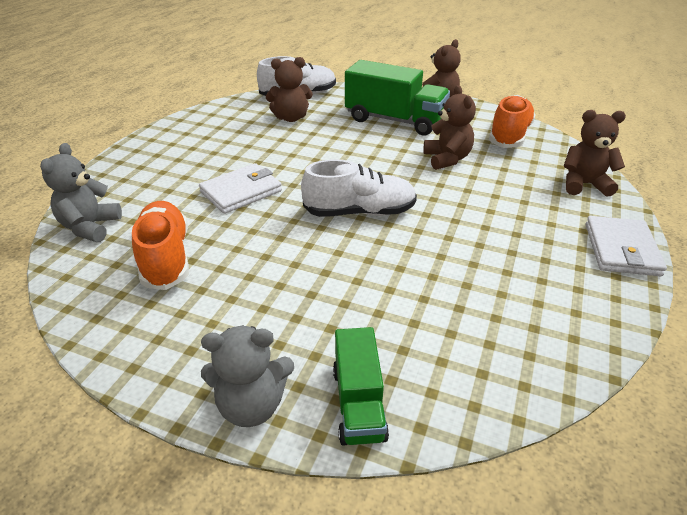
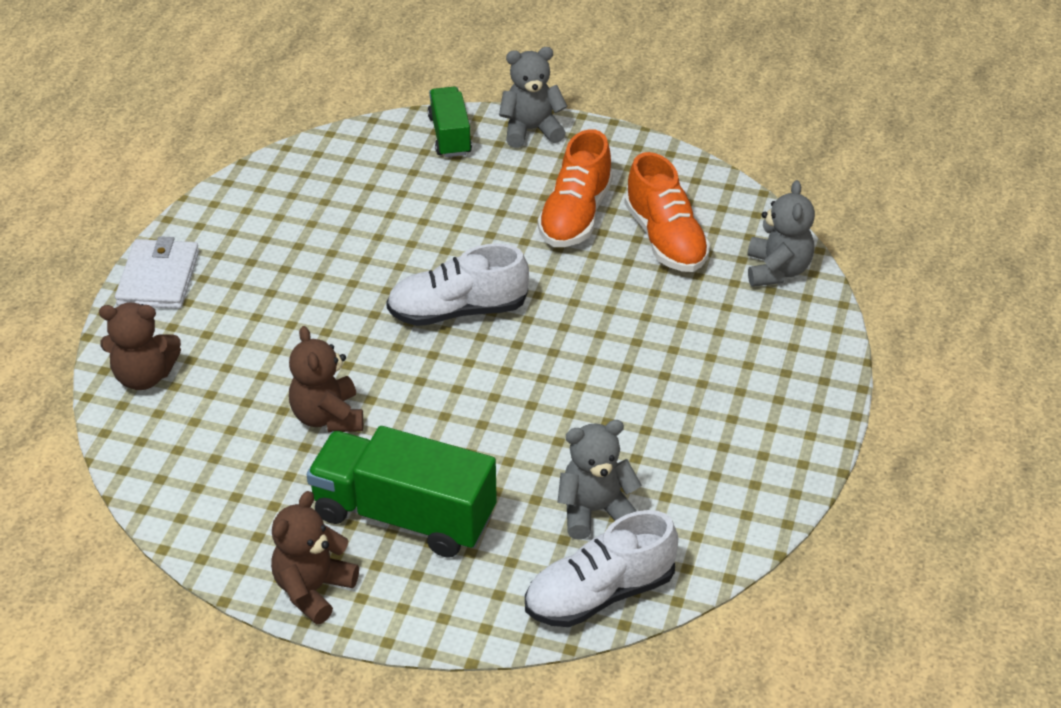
camera: 175 degrees right, 5 degrees up
(241, 191) = (619, 334): white wallet -> none
(291, 118) = (595, 511): brown teddy bear -> grey teddy bear
(509, 136) = (208, 483): orange shoe -> orange shoe (575, 216)

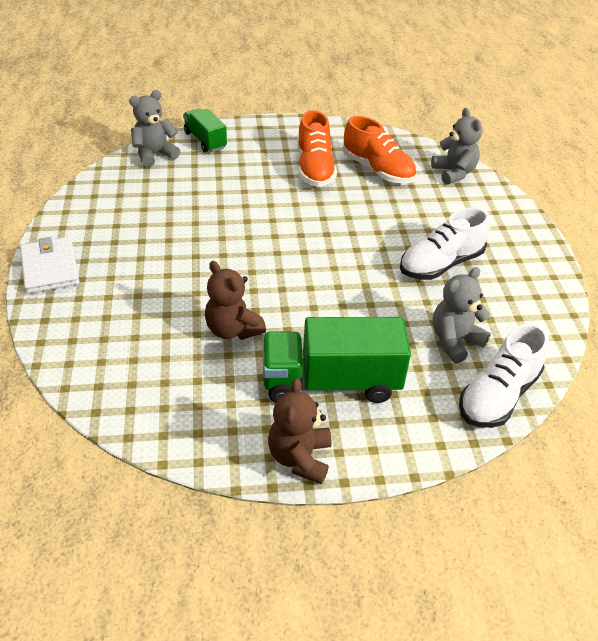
camera: 25 degrees left, 0 degrees up
(144, 376) = (76, 338): brown teddy bear -> none
(457, 311) = (278, 239): white shoe -> white shoe (440, 264)
(531, 130) = (254, 128): grey teddy bear -> grey teddy bear (154, 155)

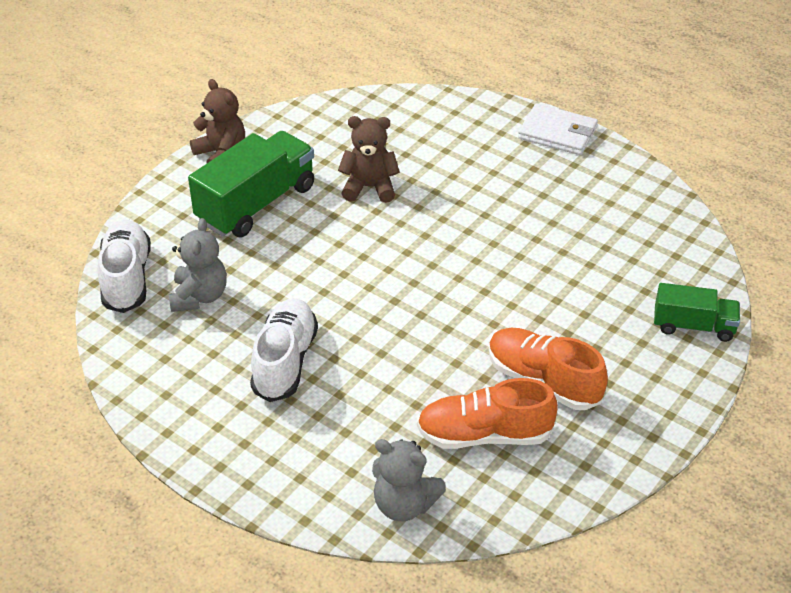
camera: 135 degrees right, 0 degrees up
(154, 155) = (695, 271): grey teddy bear -> none

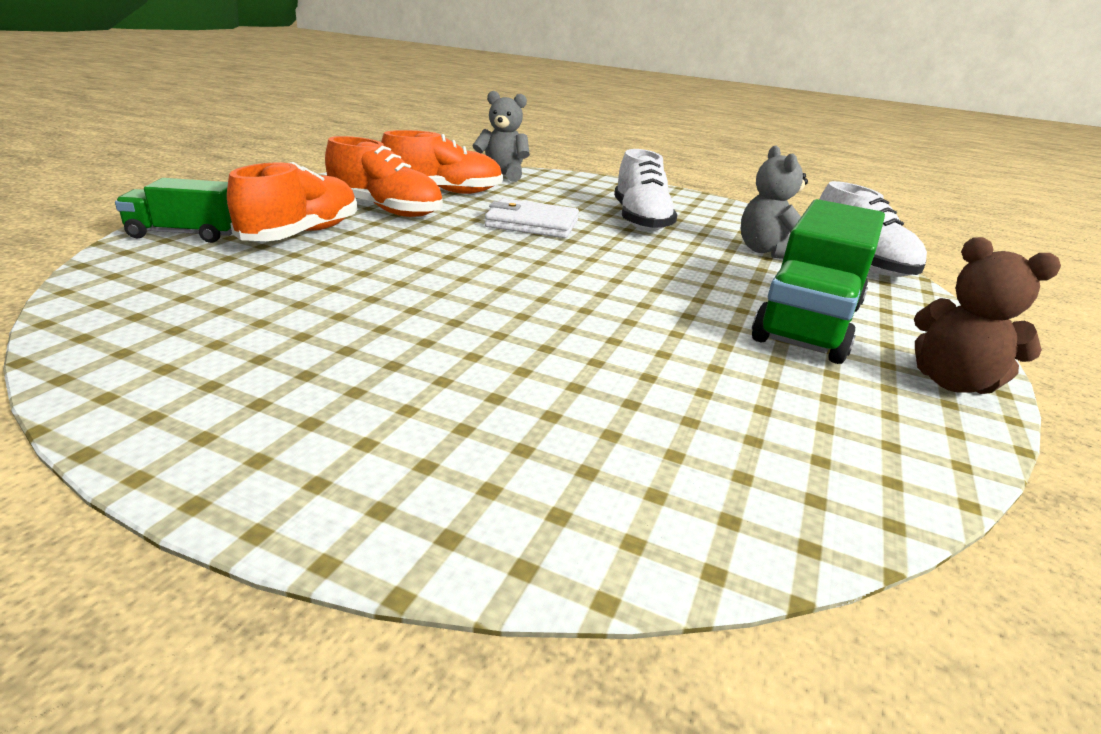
camera: 165 degrees right, 15 degrees down
(369, 187) = (661, 347): brown teddy bear -> none
(557, 133) = (270, 473): white wallet -> white wallet (532, 224)
(605, 327) = (302, 234): none -> orange shoe

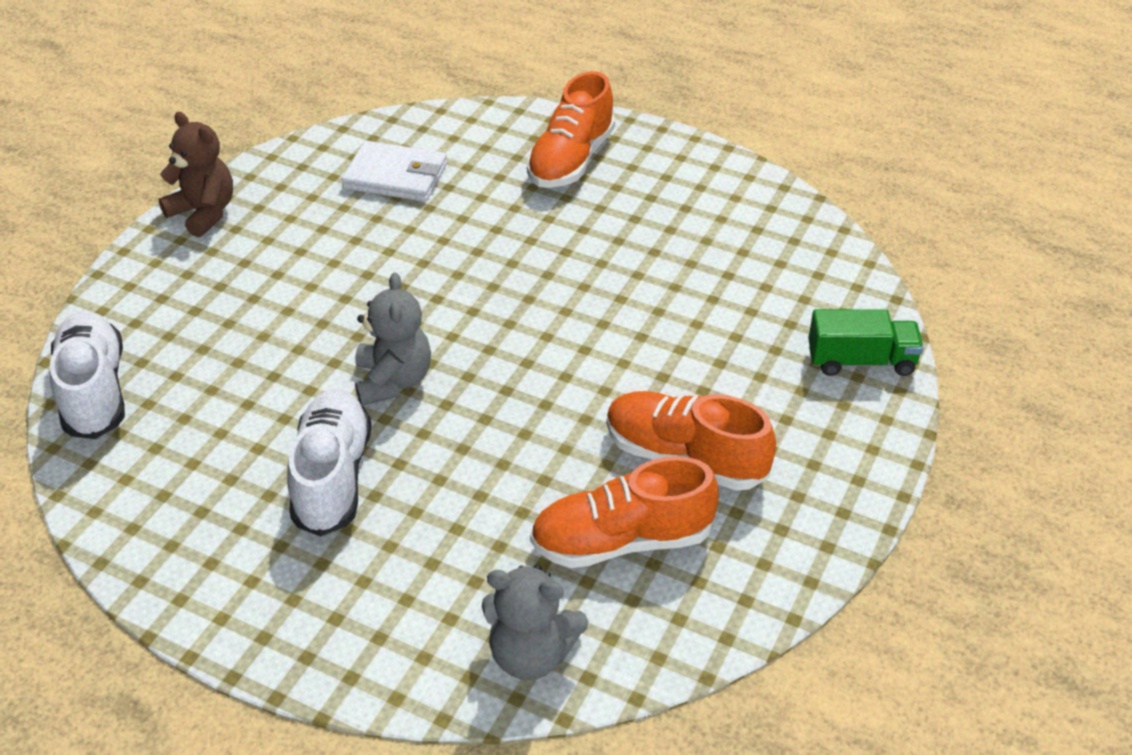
camera: 175 degrees left, 15 degrees up
(302, 234) = (750, 377): orange shoe -> orange shoe (571, 160)
(532, 224) = (490, 443): white wallet -> white wallet (396, 176)
(767, 252) = (200, 403): grey teddy bear -> grey teddy bear (393, 381)
(808, 322) = (261, 272): green truck -> none

